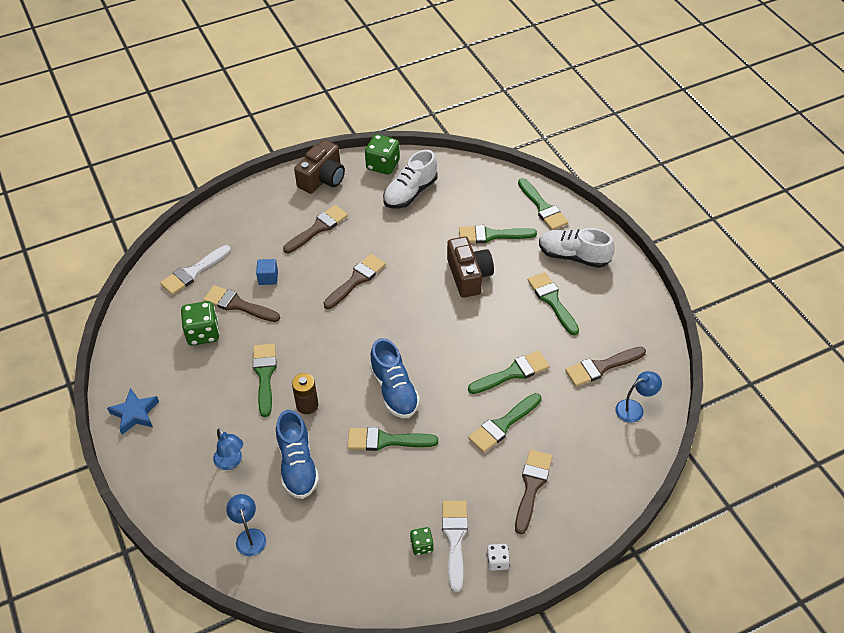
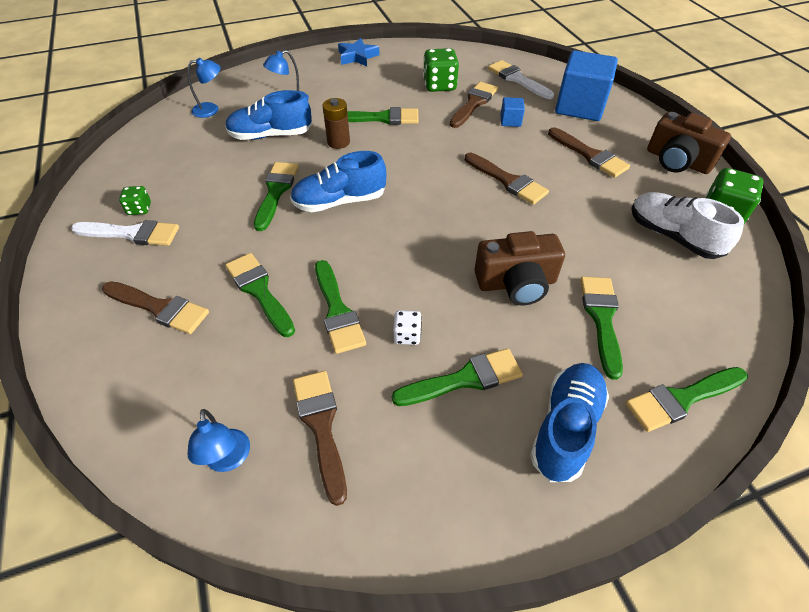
camera: 95 degrees right, 0 degrees up
(244, 230) = (579, 106): none -> blue cube
(497, 561) = (84, 265): white dice -> white dice (407, 335)
(573, 256) = (565, 428): white shoe -> blue shoe

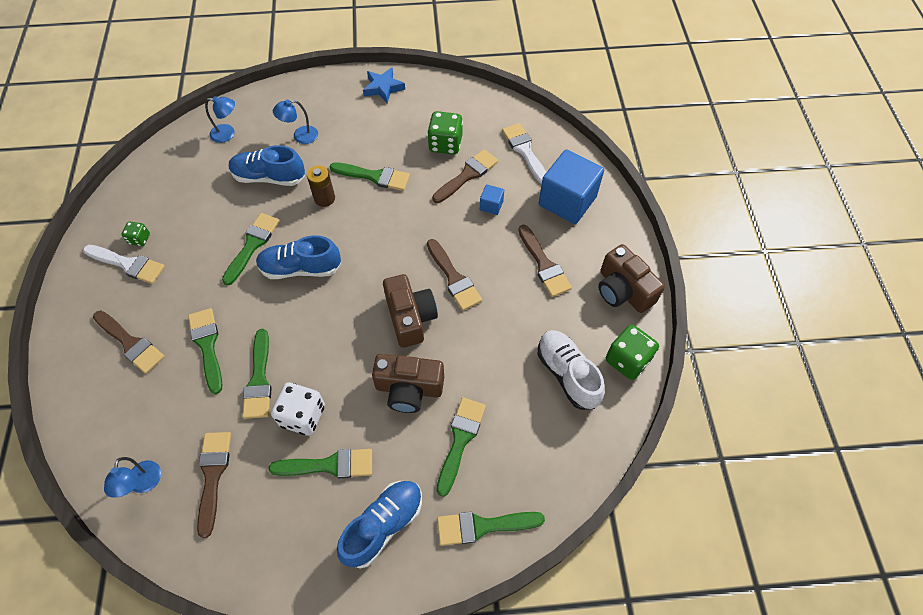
camera: 15 degrees right, 10 degrees up
(407, 335) = (302, 416): white dice -> white dice, size x1.83
(481, 221) = (410, 317): none -> brown camera

